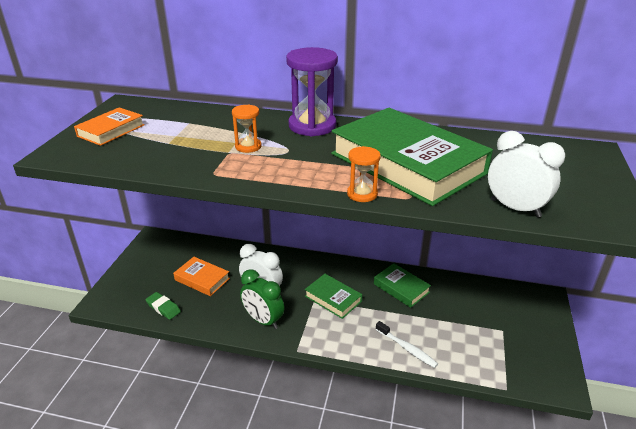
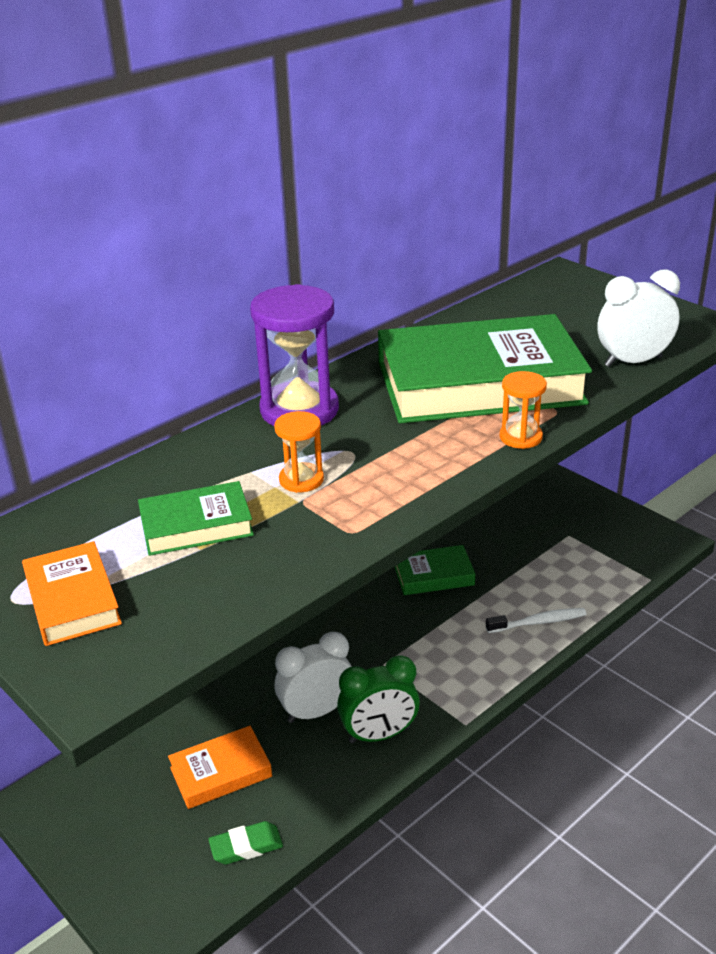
camera: 55 degrees left, 0 degrees up
(333, 299) = (398, 645): green book -> green book (196, 525)

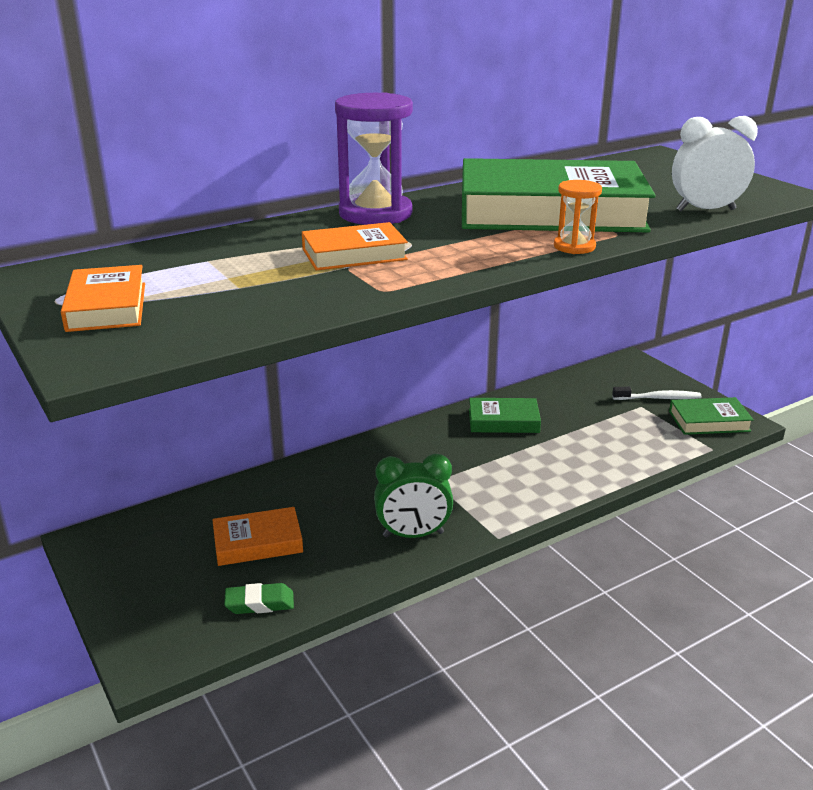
camera: 10 degrees right, 5 degrees down
(196, 525) = (243, 273): green book -> green book (709, 421)
(301, 480) = (354, 254): orange hourglass -> orange book
(316, 712) = (361, 508): white clock -> none
(539, 622) = (593, 468): white toothbrush -> white toothbrush (659, 398)

